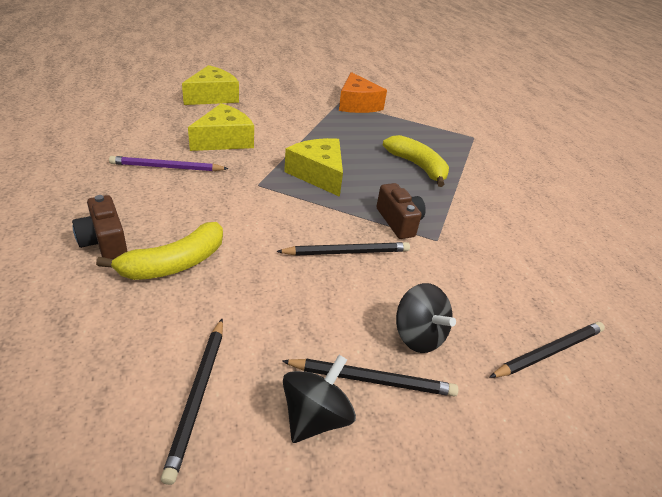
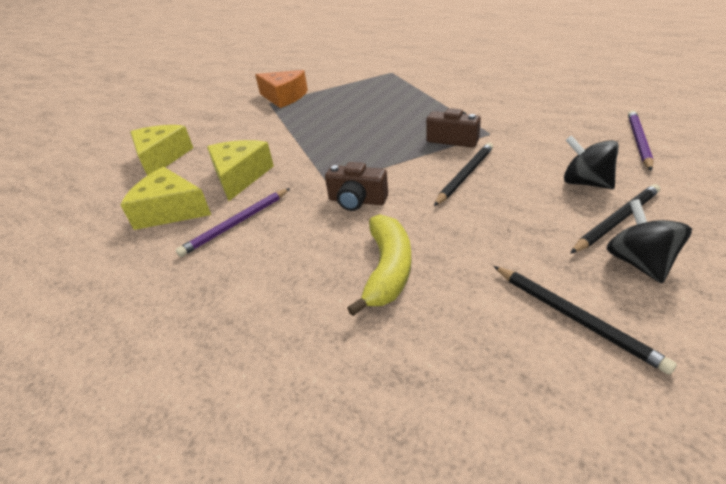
camera: 35 degrees left, 0 degrees up
(104, 241) = (306, 304): brown camera -> brown camera (357, 201)
(318, 174) = (353, 150): yellow cheese -> yellow cheese (170, 211)
(417, 166) = (397, 106): yellow banana -> none
(418, 336) = (585, 183): black spinning top -> black spinning top turned 150 degrees counterclockwise
(548, 352) = (638, 141): black pencil -> purple pencil

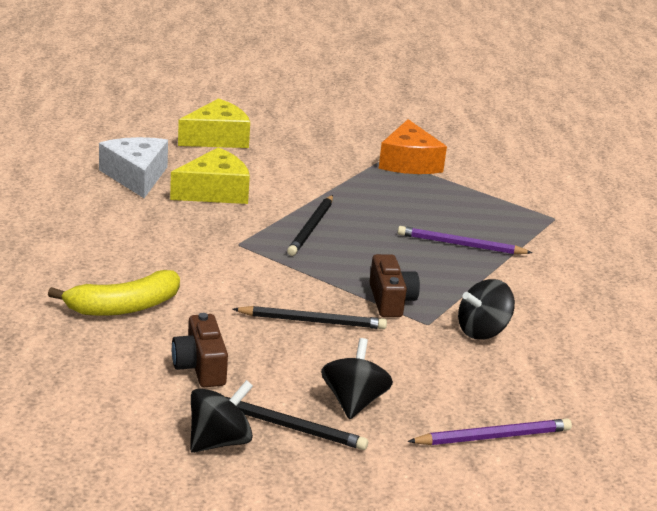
camera: 50 degrees right, 10 degrees down
(170, 211) = (136, 176): yellow cheese -> white cheese
(237, 224) = (139, 215): purple pencil -> purple pencil (460, 245)
(357, 201) = (218, 267): brown camera -> brown camera (200, 367)
(508, 118) = (482, 331): none -> black spinning top
(574, 317) = (118, 409): black pencil -> black pencil (311, 228)

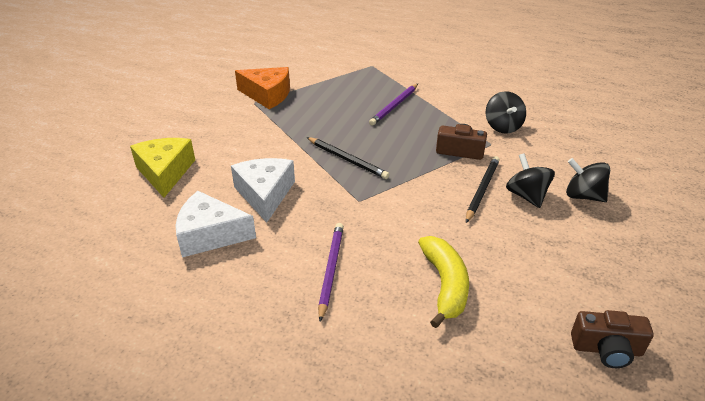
camera: 65 degrees left, 10 degrees up
(200, 367) = (539, 258): brown camera -> brown camera (606, 349)
(215, 191) = (265, 194): yellow cheese -> white cheese
(219, 441) = (635, 267): black spinning top -> black spinning top (526, 196)
(287, 425) = (613, 231): black pencil -> none
(493, 436) = (617, 153): purple pencil -> purple pencil (330, 270)

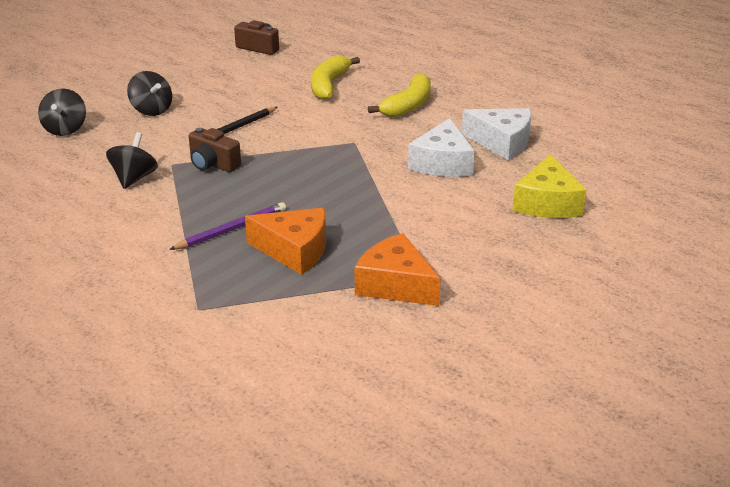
camera: 160 degrees left, 5 degrees down
(330, 270) = (408, 105): purple pencil -> yellow banana
(342, 102) = (294, 250): none -> orange cheese
(347, 159) = (340, 178): black pencil -> none
(526, 196) = (200, 119): black spinning top -> black spinning top (65, 129)

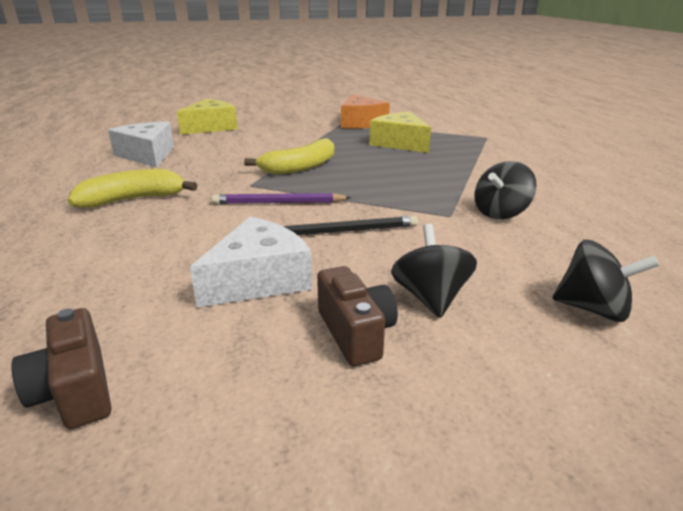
camera: 145 degrees left, 5 degrees down
(65, 129) = (593, 309): black spinning top -> black spinning top turned 75 degrees clockwise
(213, 164) = (405, 204): brown camera -> brown camera (355, 333)
(231, 229) = (433, 160): purple pencil -> purple pencil (279, 203)
(294, 250) = (400, 143): orange cheese -> yellow cheese
(329, 85) = (146, 251): yellow banana -> yellow banana (300, 167)
(442, 163) = (218, 155): white cheese -> white cheese (259, 279)

